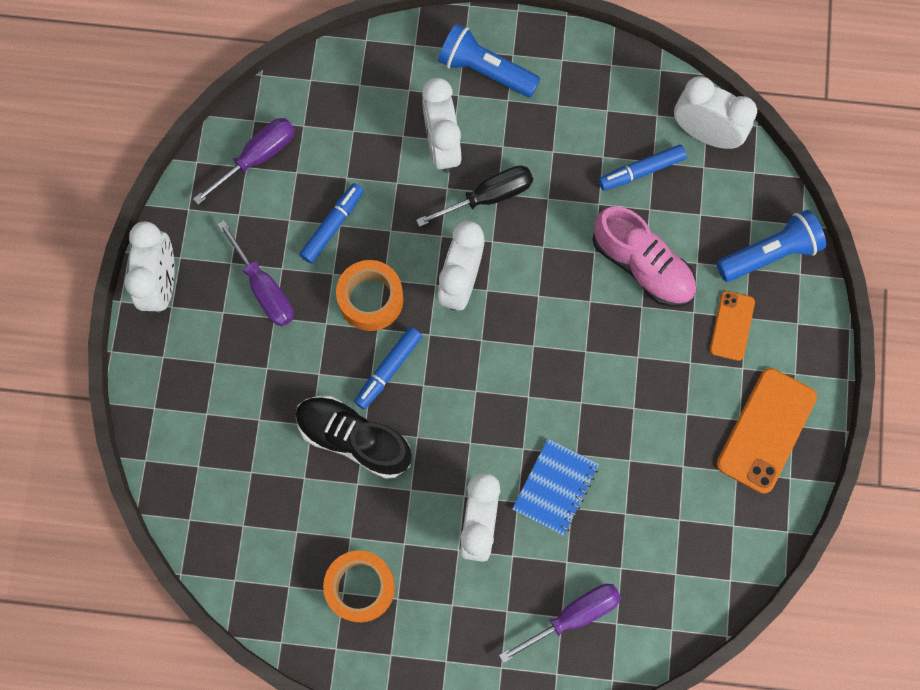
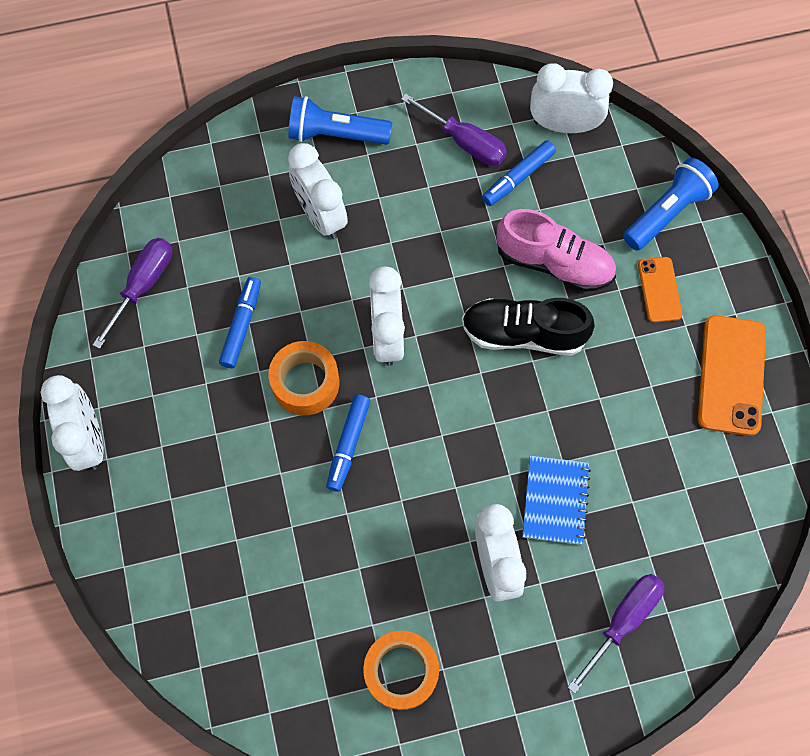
camera: 20 degrees left, 5 degrees down
(264, 288) = (195, 408): purple screwdriver -> purple screwdriver (464, 142)
(354, 439) = (339, 525): black shoe -> black shoe (523, 334)
(488, 197) = (383, 248): black screwdriver -> none

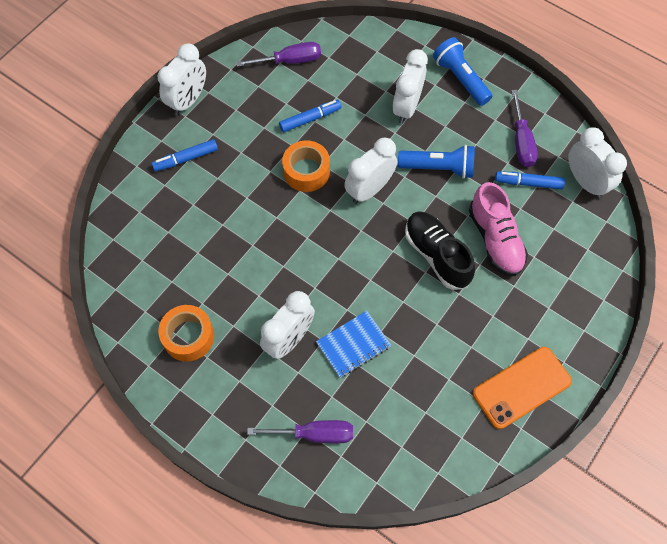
camera: 50 degrees right, 5 degrees down
(348, 445) = (291, 217): blue marker -> blue marker (186, 159)
(659, 289) = (536, 308): orange phone -> none
(666, 213) = (588, 276): blue flashlight -> blue flashlight (438, 168)

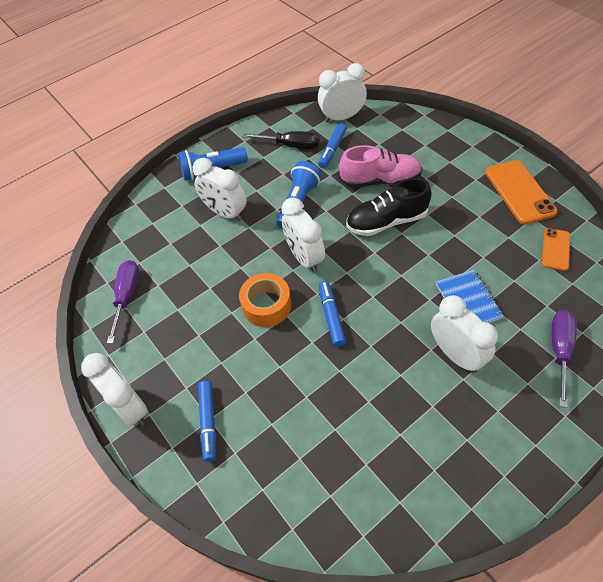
camera: 70 degrees left, 10 degrees down
(188, 336) = (440, 456): orange tape -> none
(310, 119) = (206, 291): blue marker -> blue marker (331, 316)
(444, 429) = (555, 249): none -> orange phone
(521, 141) = (291, 145): purple screwdriver -> black screwdriver

